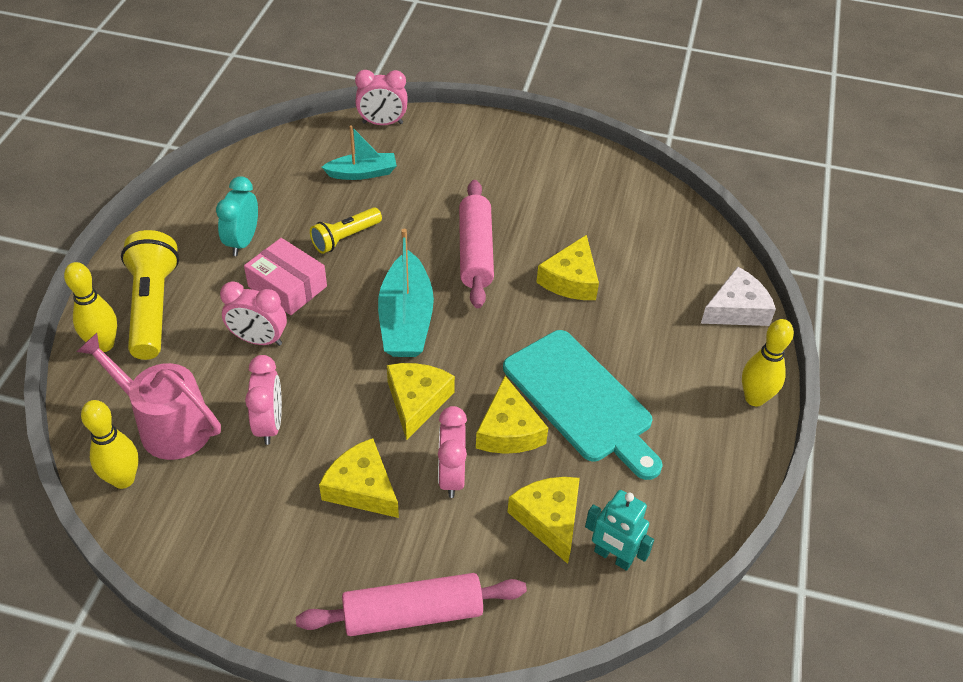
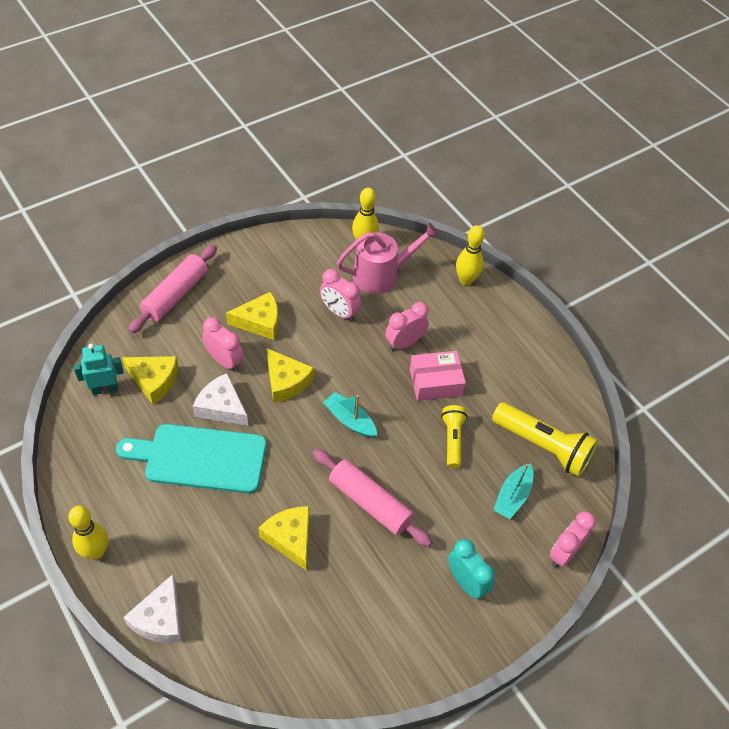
camera: 130 degrees right, 5 degrees up
(153, 307) = (477, 314): yellow flashlight -> yellow flashlight (543, 446)
(243, 241) = (498, 385): turquoise clock -> turquoise clock (466, 582)
(406, 320) = (350, 420): turquoise boat -> turquoise boat, size x0.62
(508, 430) = (222, 407): yellow cheese -> white cheese

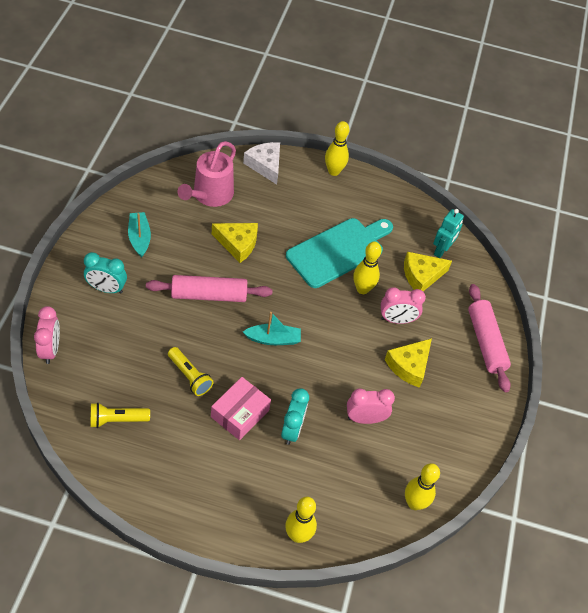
camera: 135 degrees right, 0 degrees up
(222, 407) = (362, 289): white cheese -> yellow bowling pin
(286, 381) = (343, 335): yellow cheese -> none
(381, 275) = (369, 481): pink watering can -> pink watering can (210, 195)
(404, 343) = (292, 429): pink clock -> turquoise clock
(512, 496) = (114, 364): turquoise boat -> turquoise boat (139, 238)
(543, 446) = (117, 420): yellow flashlight -> yellow flashlight, size x0.60

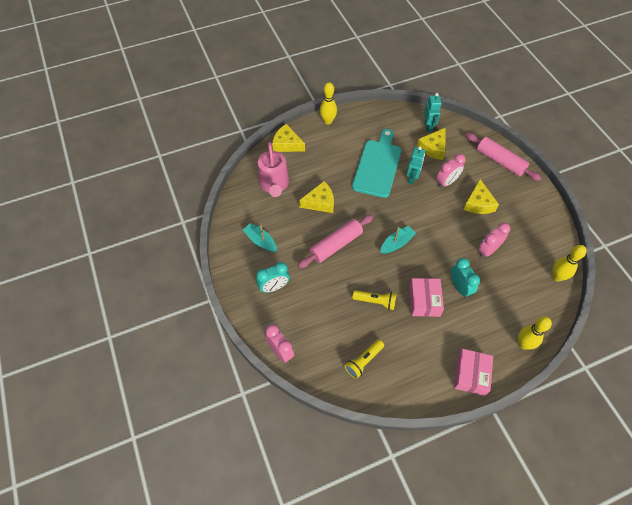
camera: 30 degrees left, 5 degrees up
(209, 518) = (471, 374): none -> pink box
(265, 165) = (287, 144): white cheese -> yellow cheese
(362, 289) = (412, 178): yellow bowling pin -> turquoise robot

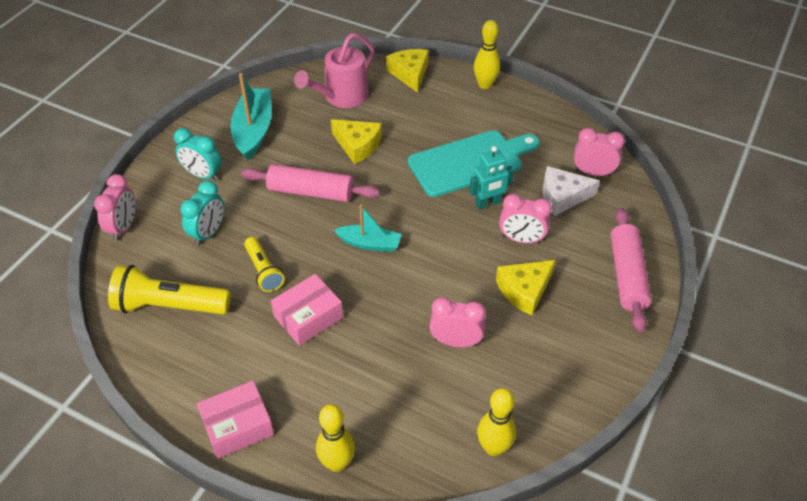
camera: 50 degrees right, 10 degrees down
(260, 241) = (253, 130): turquoise boat -> turquoise boat, size x1.62
(363, 361) = (169, 306): yellow flashlight -> yellow flashlight, size x1.68
(428, 126) = (593, 173): turquoise robot -> pink clock
(433, 148) = (562, 196): yellow cheese -> white cheese
(459, 287) = (364, 342): turquoise clock -> turquoise clock (208, 233)

